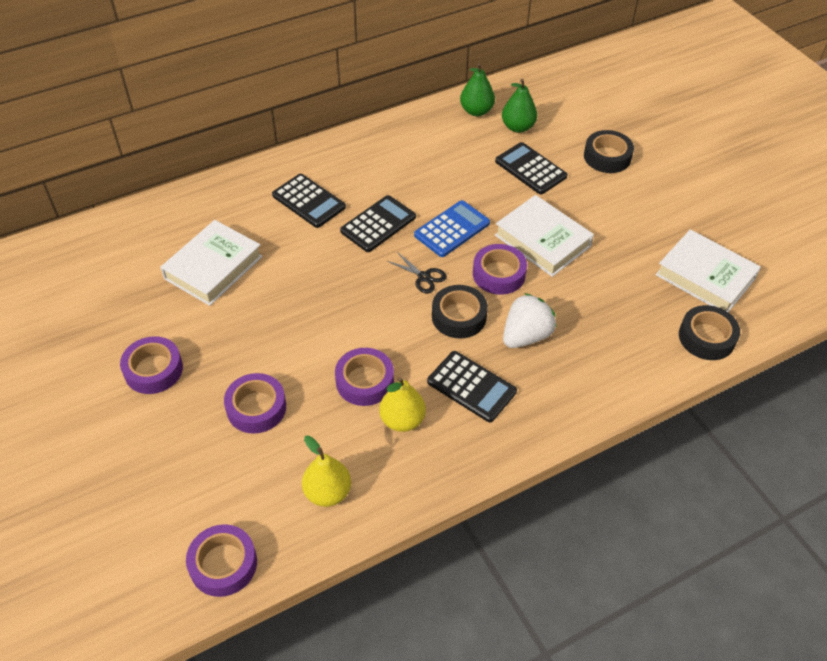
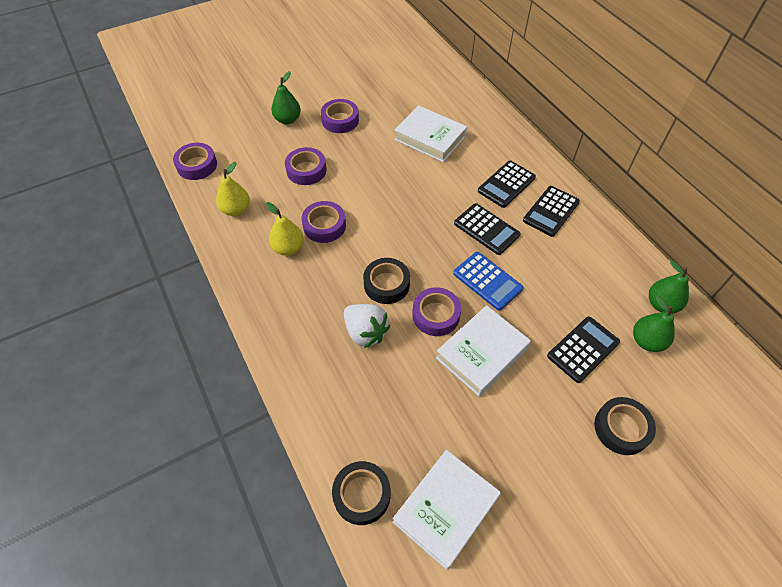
camera: 90 degrees right, 5 degrees up
(136, 440) = (288, 120): none -> green pear
(424, 277) = (428, 261): black scissors -> none
(471, 387) = (315, 291): black calculator -> black calculator (551, 211)

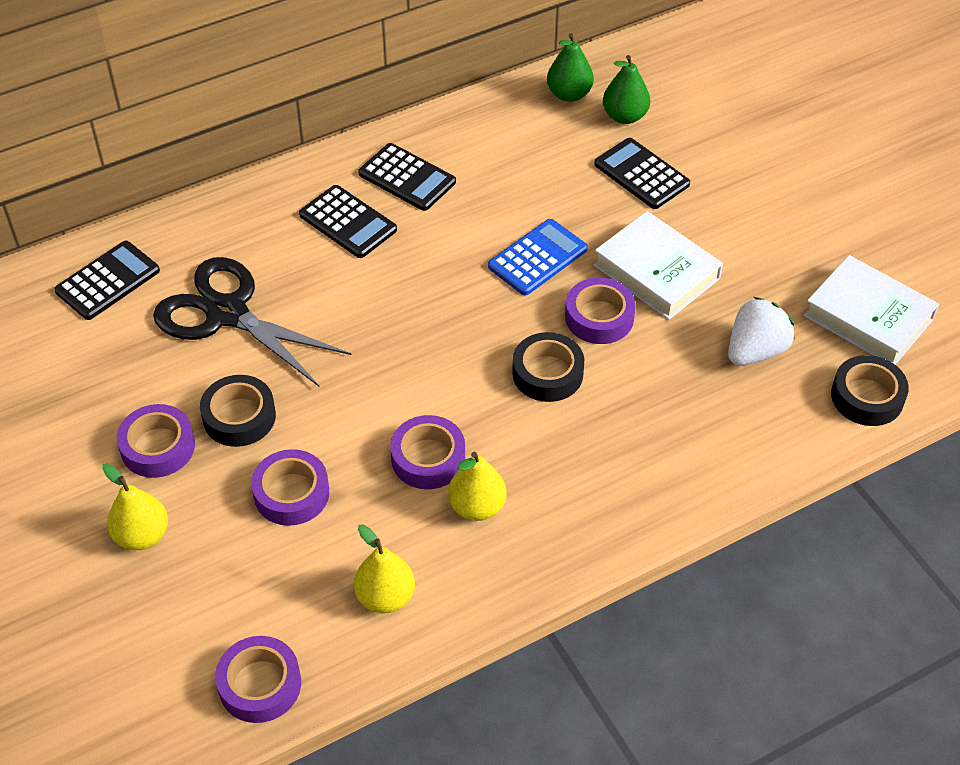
camera: 90 degrees left, 5 degrees down
(288, 120) = (142, 535): green pear -> yellow pear
(365, 332) = (634, 397): white strawberry -> white strawberry (755, 351)
(430, 138) = (227, 313): white book -> black scissors
(486, 229) = (440, 252): black calculator -> black calculator (108, 281)
(621, 428) = (744, 156): black tape -> black tape (239, 417)

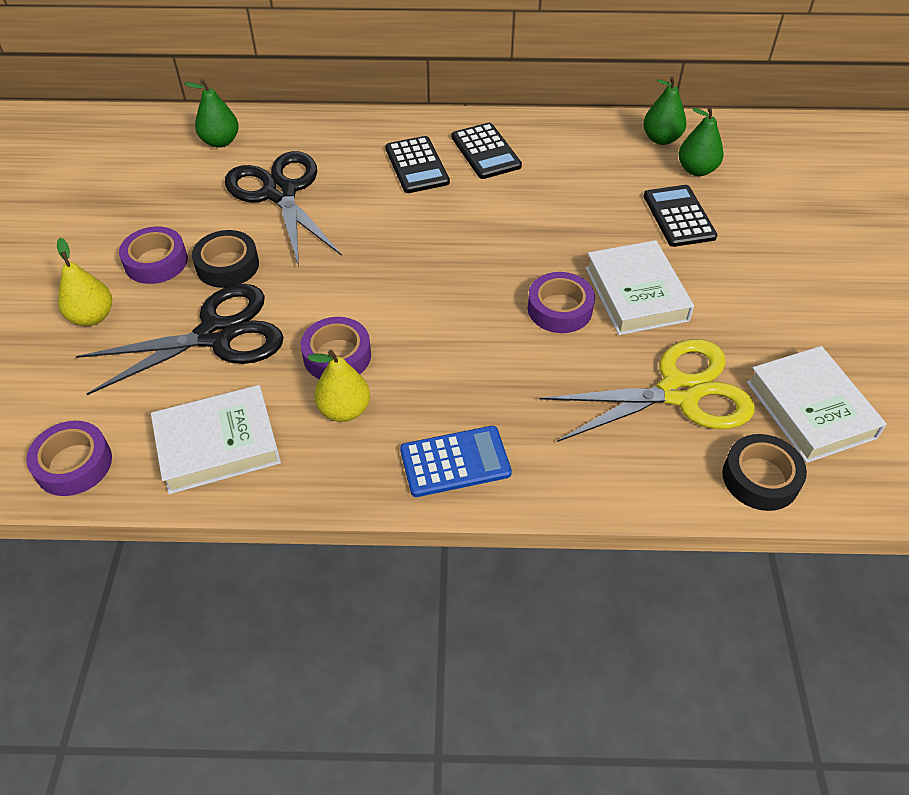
camera: 30 degrees right, 0 degrees up
(108, 281) = (220, 141): black calculator -> green pear
(291, 493) = (217, 335): purple tape -> black scissors
(385, 597) = (218, 445): yellow pear -> white book
(538, 258) = (543, 245): blue calculator -> blue calculator (455, 462)
(547, 373) = (483, 333): black tape -> none
(755, 351) = (679, 392): white strawberry -> yellow scissors

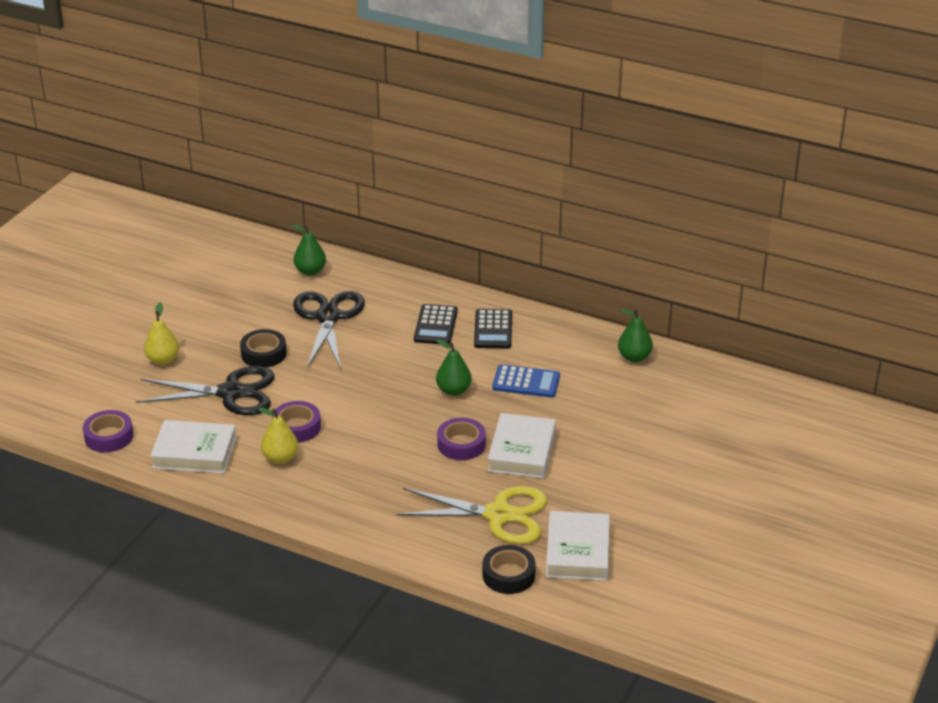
camera: 25 degrees right, 15 degrees down
(156, 261) = (220, 338): purple tape -> none
(455, 462) = (326, 506): blue calculator -> blue calculator (526, 382)
(679, 216) = (598, 413): black calculator -> none
(696, 170) = (641, 386): green pear -> green pear (453, 390)

